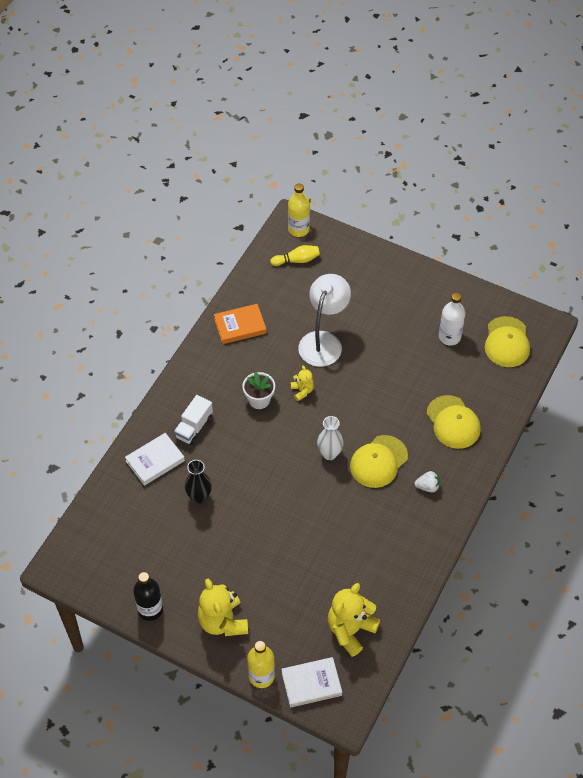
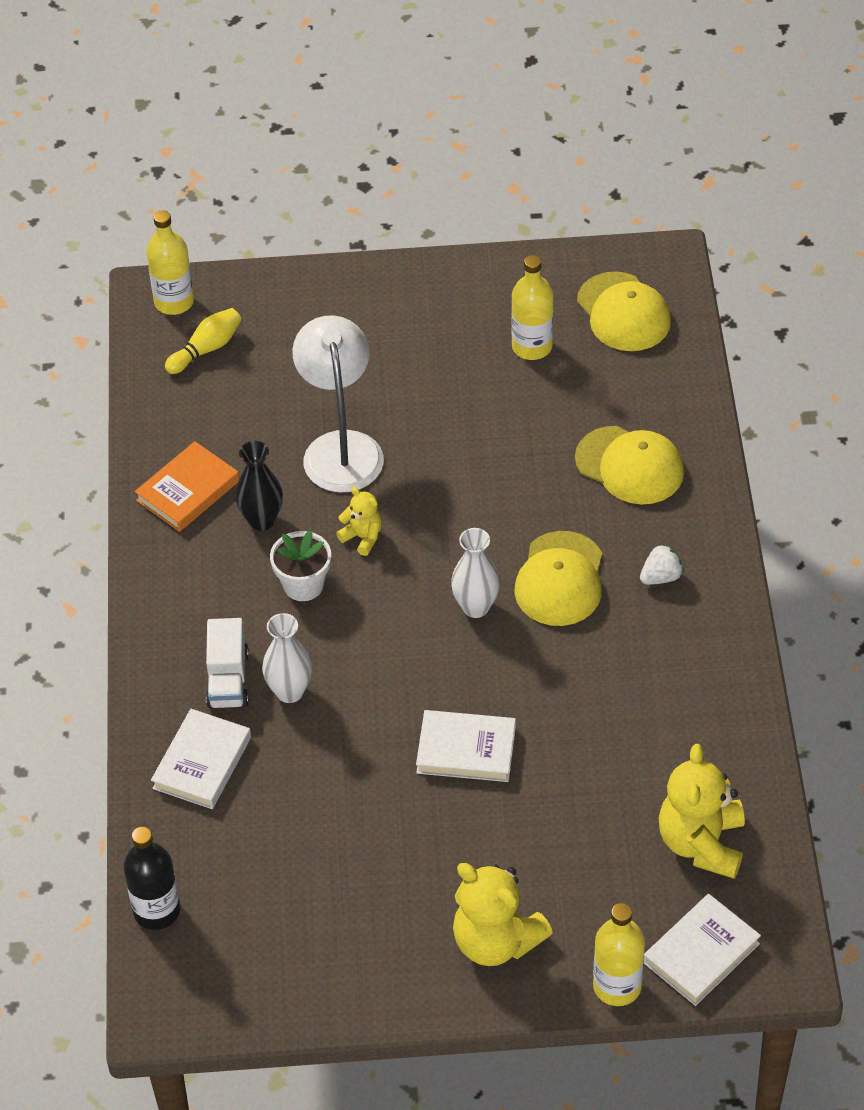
camera: 30 degrees left, 5 degrees down
(150, 609) = (366, 988): black bottle -> black bottle (157, 911)
(199, 497) = (316, 778): black vase -> black vase (262, 520)
(216, 448) = (289, 692): none -> white vase
(275, 521) = (466, 750): none -> white book
(449, 337) = (532, 346): white bottle -> yellow bottle

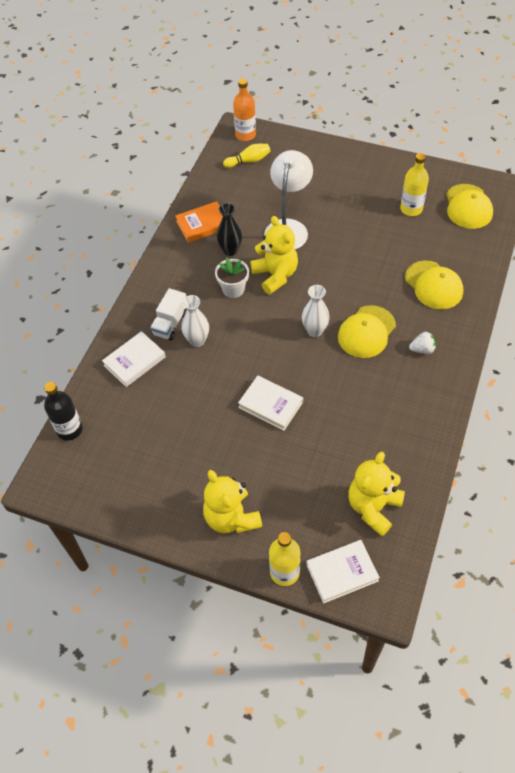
camera: 25 degrees right, 5 degrees up
(174, 302) = (245, 135): yellow bottle -> orange bottle
(362, 537) = (275, 275): yellow teddy bear -> yellow teddy bear, size x1.93

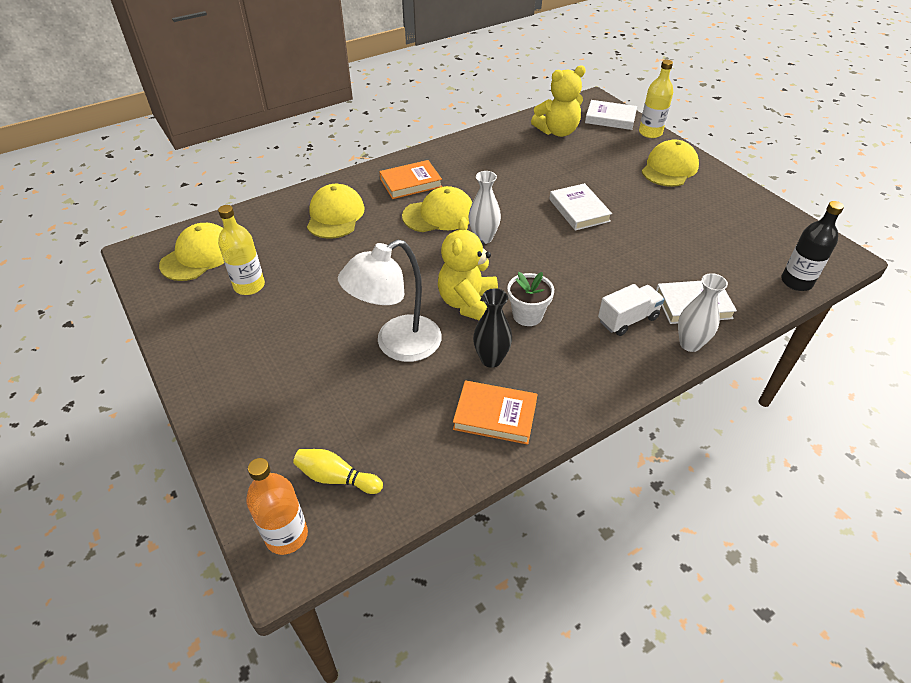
camera: 145 degrees left, 10 degrees down
(197, 340) = (609, 288): white vase -> white vase (690, 344)
(231, 517) = (669, 168): yellow teddy bear -> yellow cap
(422, 349) = (410, 183): white strawberry -> orange book

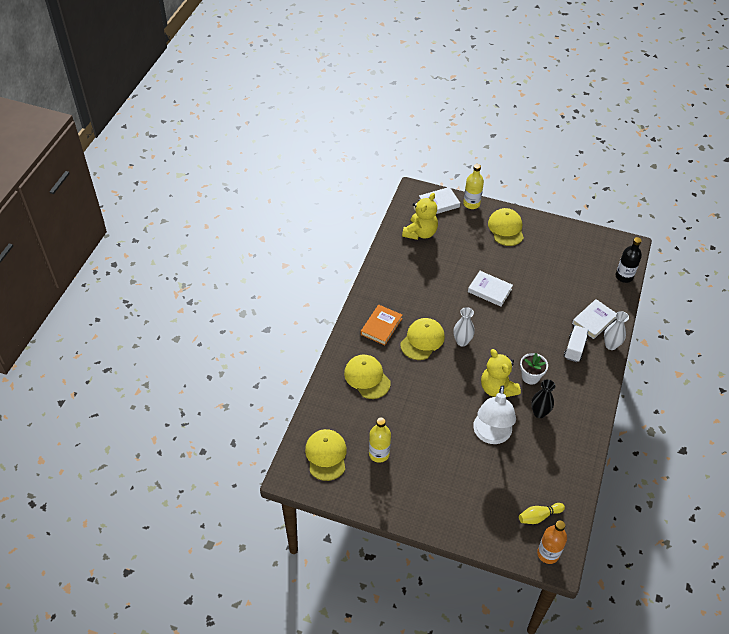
camera: 40 degrees left, 5 degrees up
(495, 415) = (569, 440): orange book -> none

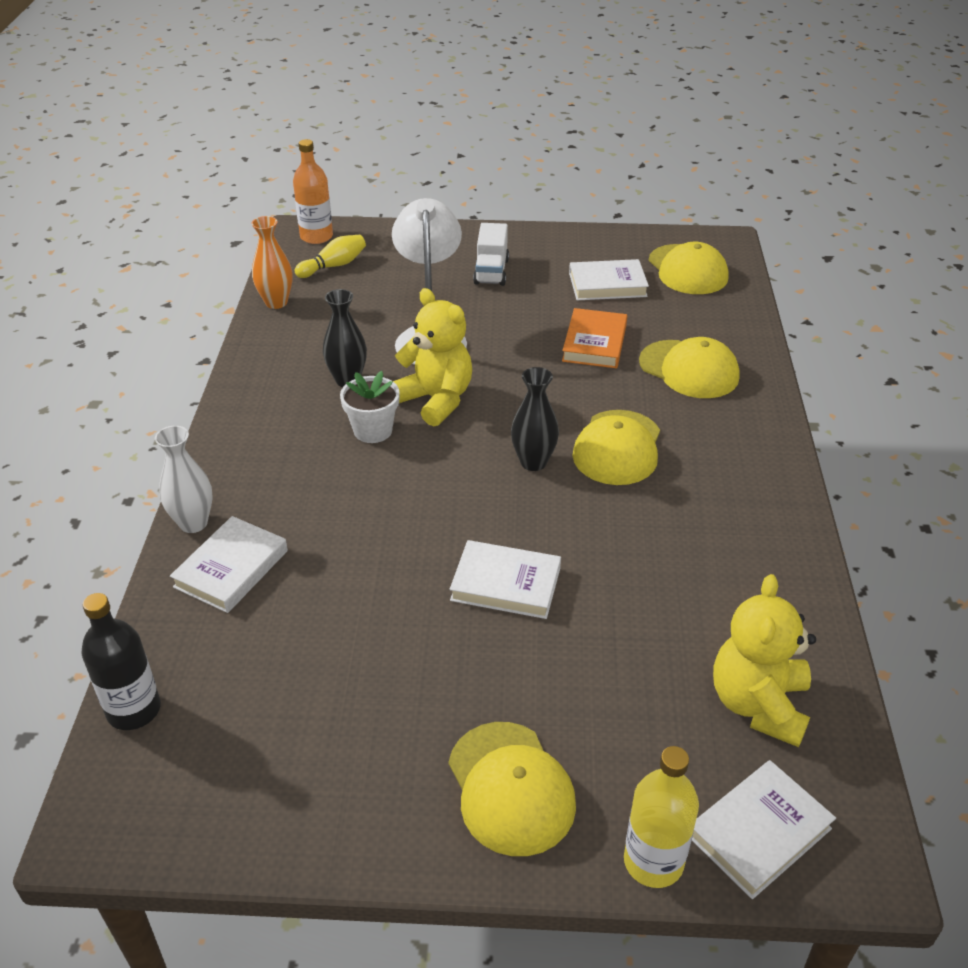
camera: 165 degrees right, 10 degrees down
(379, 454) = (607, 285): yellow bottle -> white book
(381, 326) = (716, 454): orange book -> orange book (594, 343)
(462, 341) = (533, 462): white vase -> black vase
(574, 349) = (280, 499): white truck -> white truck (491, 271)
(575, 487) = (276, 302): none -> orange vase

